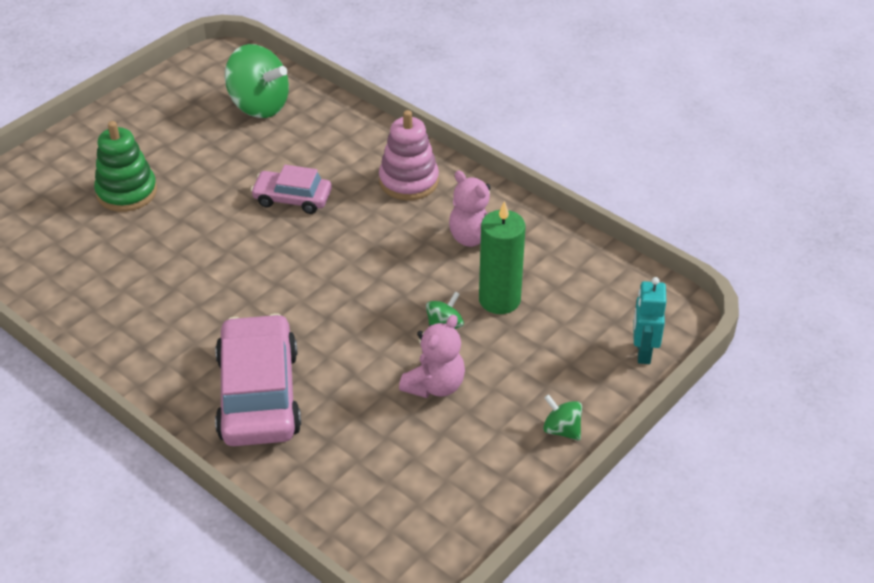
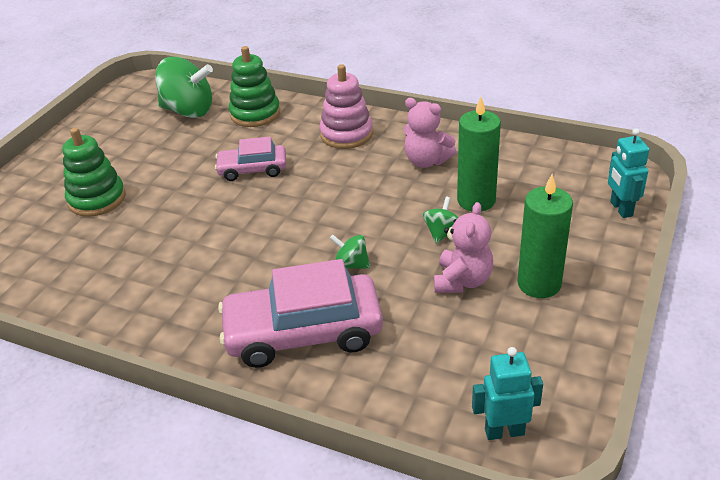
camera: 15 degrees left, 5 degrees down
(258, 394) = (303, 332): pink car -> pink car turned 75 degrees counterclockwise
(326, 128) = (255, 114): none -> green stacking toy
(389, 543) = (504, 431): none -> turquoise robot
(507, 410) = (539, 284): none -> green candle
(561, 429) = (596, 286): green spinning top -> green spinning top (351, 264)

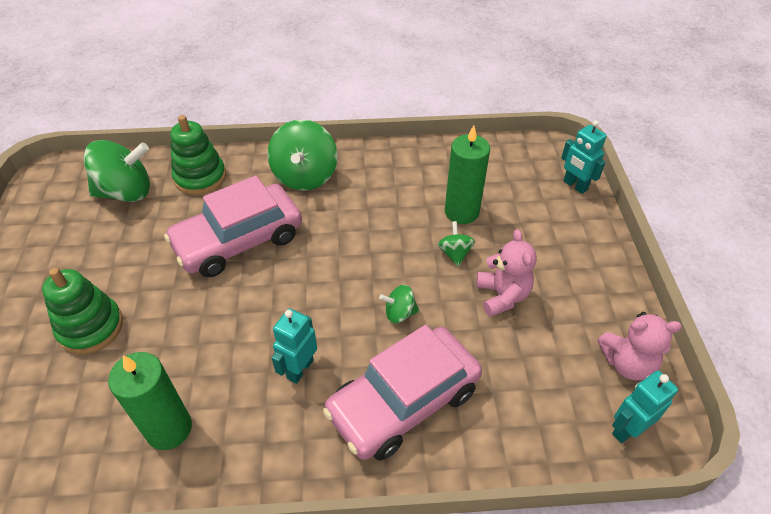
camera: 30 degrees left, 10 degrees up
(233, 279) = (299, 369): none -> turquoise robot
(252, 169) = (239, 240): pink car -> pink car, size x1.77
(346, 134) = (305, 176): pink stacking toy -> green spinning top
(426, 161) = (395, 184): pink teddy bear -> pink teddy bear (627, 363)
(539, 284) = (562, 277): green candle -> green candle (169, 429)

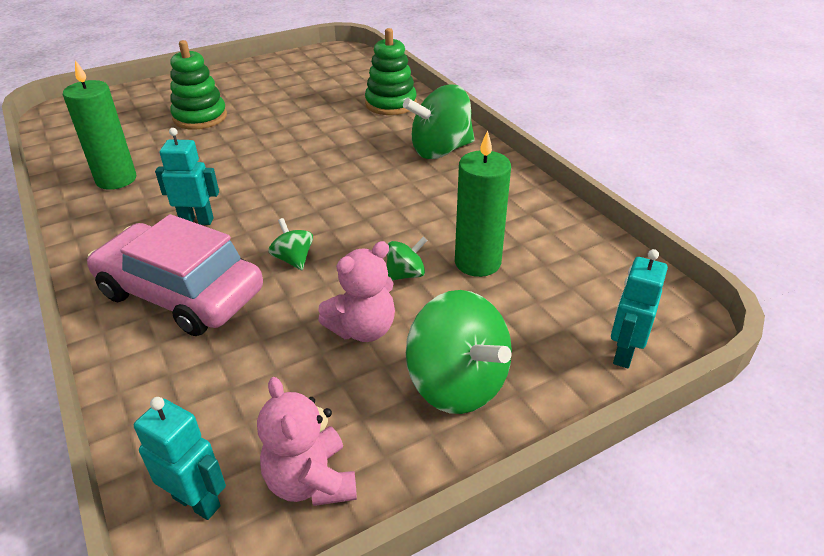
camera: 65 degrees right, 10 degrees down
(126, 192) = (346, 82): green spinning top -> green spinning top (457, 384)
(239, 240) = (329, 145): pink car -> none

